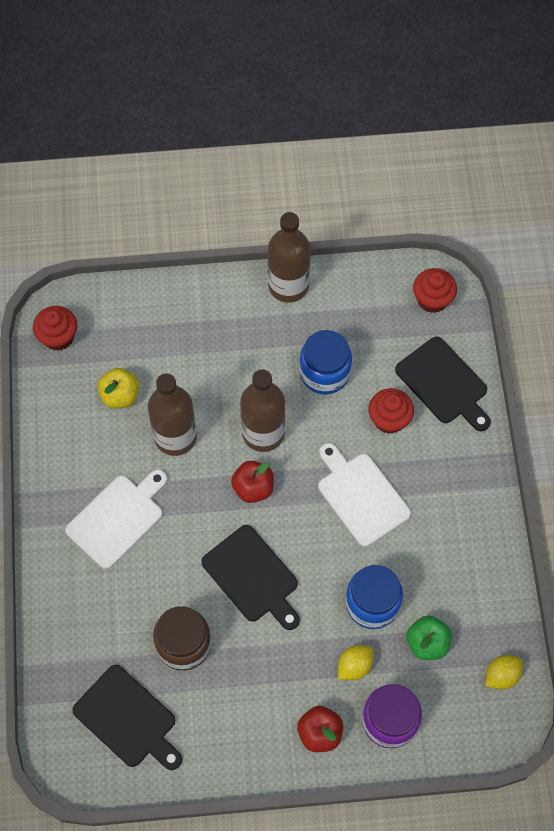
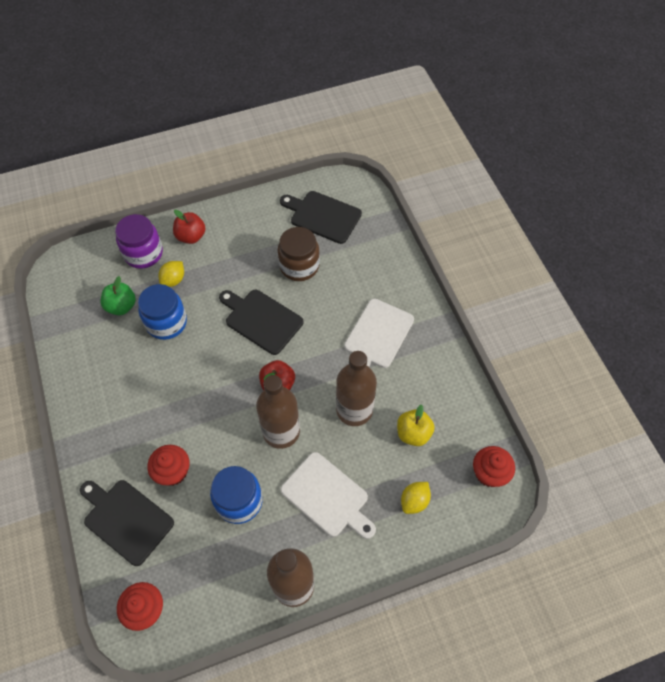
camera: 165 degrees right, 5 degrees down
(361, 496) = (188, 399): white cutting board -> white cutting board (327, 496)
(501, 675) = (64, 298): yellow lemon -> yellow lemon (414, 501)

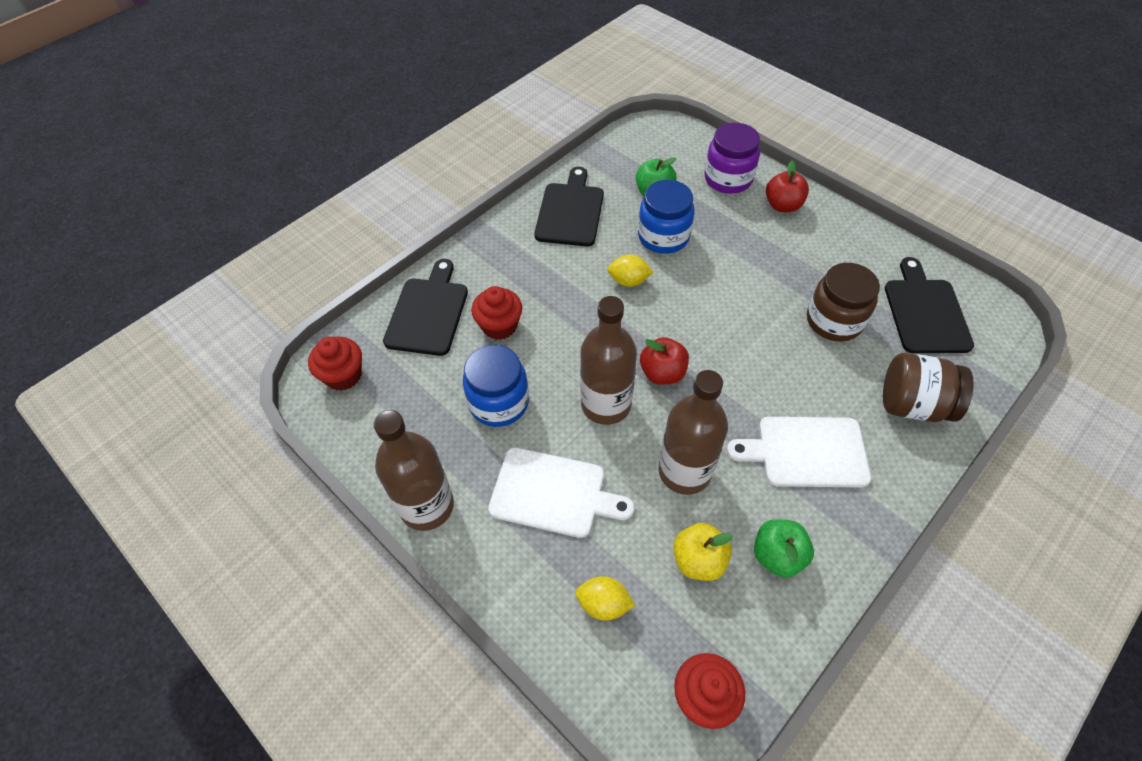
camera: 65 degrees right, 5 degrees down
(173, 280) = (717, 217): yellow lemon -> yellow lemon (628, 281)
(261, 320) = (732, 318): black cutting board -> black cutting board (570, 211)
(327, 496) = (553, 493): white cutting board -> white cutting board turned 90 degrees counterclockwise
(378, 264) = (913, 404): none -> brown jar
(431, 390) = (777, 555): none -> green apple

